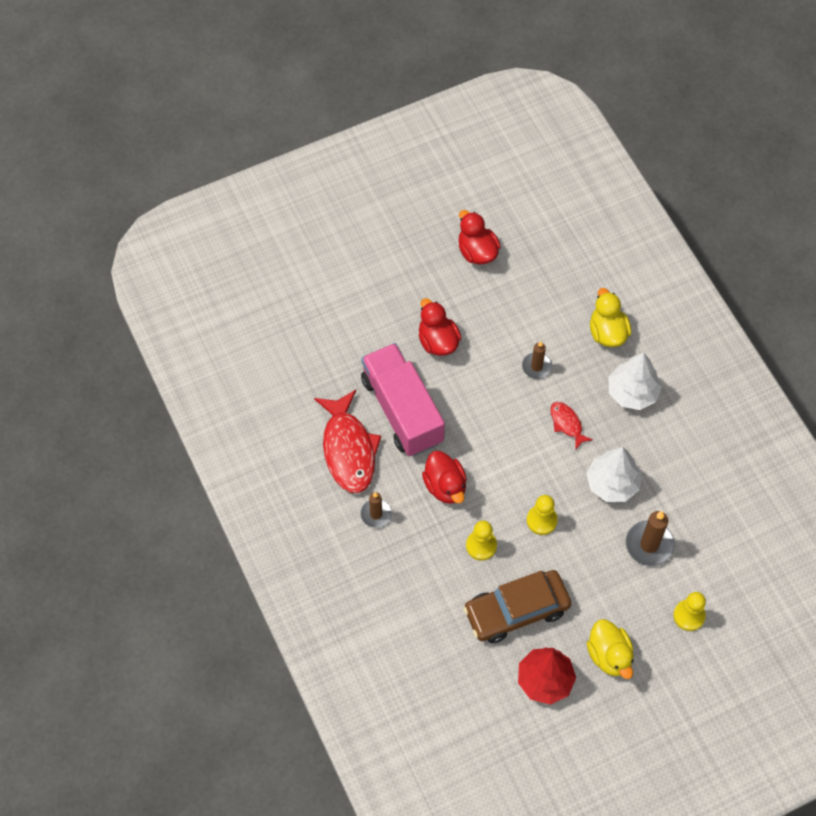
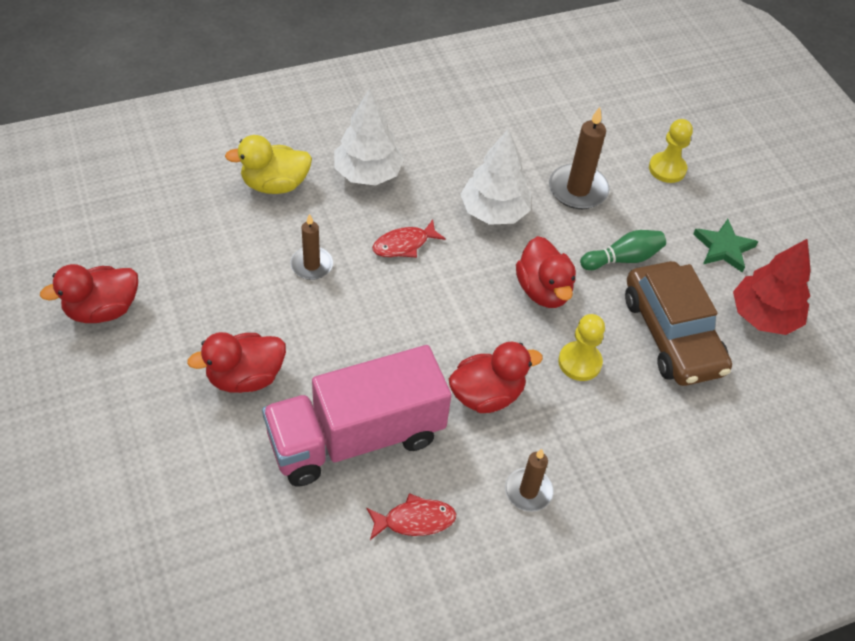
camera: 90 degrees left, 10 degrees down
(348, 449) = (415, 520): red fish -> red fish, size x0.49
(541, 520) = (543, 290): yellow pawn -> red duck
(583, 577) = (623, 259): none -> green bowling pin
(609, 655) = (723, 248): yellow duck -> green star

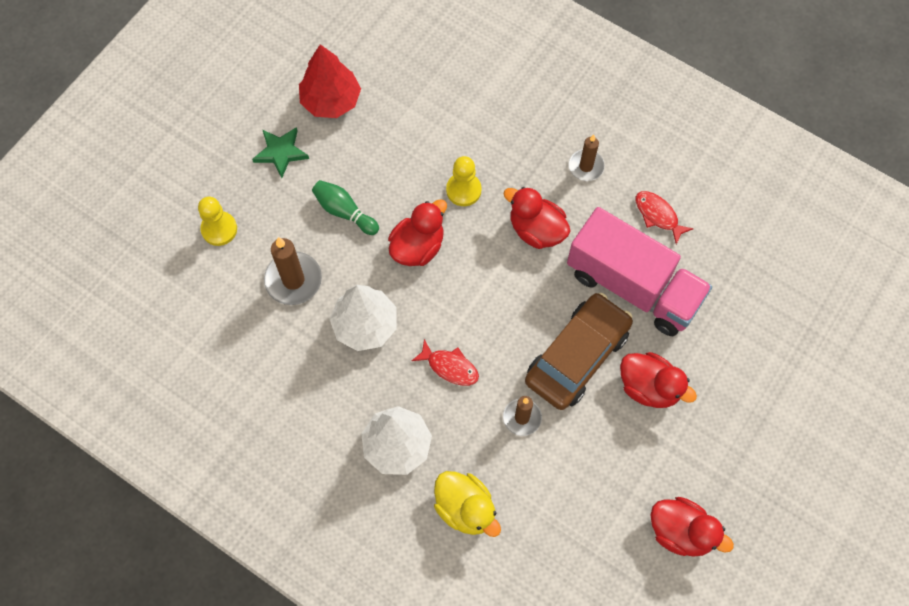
camera: 120 degrees left, 15 degrees up
(672, 334) = (393, 147): brown car -> brown car (577, 356)

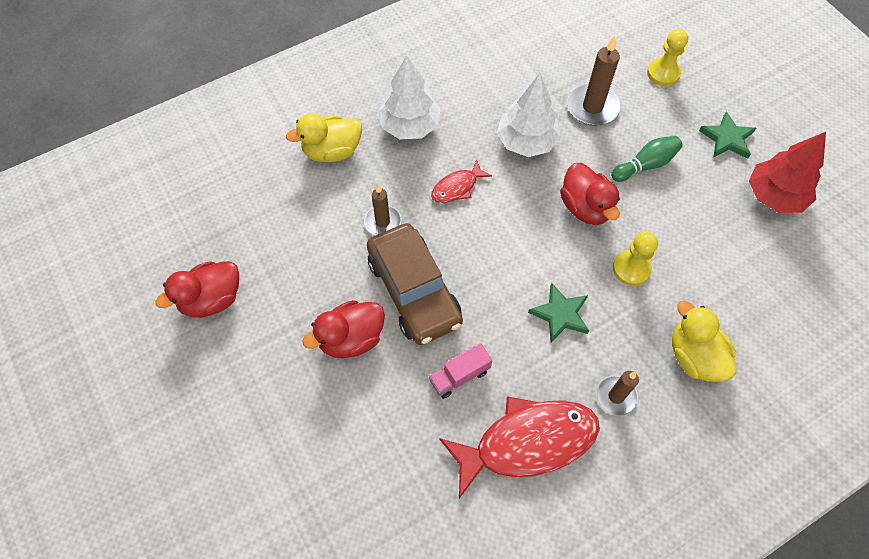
camera: 115 degrees right, 5 degrees down
(521, 122) = (694, 356): none -> yellow duck
(536, 230) = (560, 314): red duck -> green star
(633, 286) = (459, 376): pink truck -> pink truck, size x0.41
(658, 215) = (527, 442): red fish -> red fish, size x2.05

